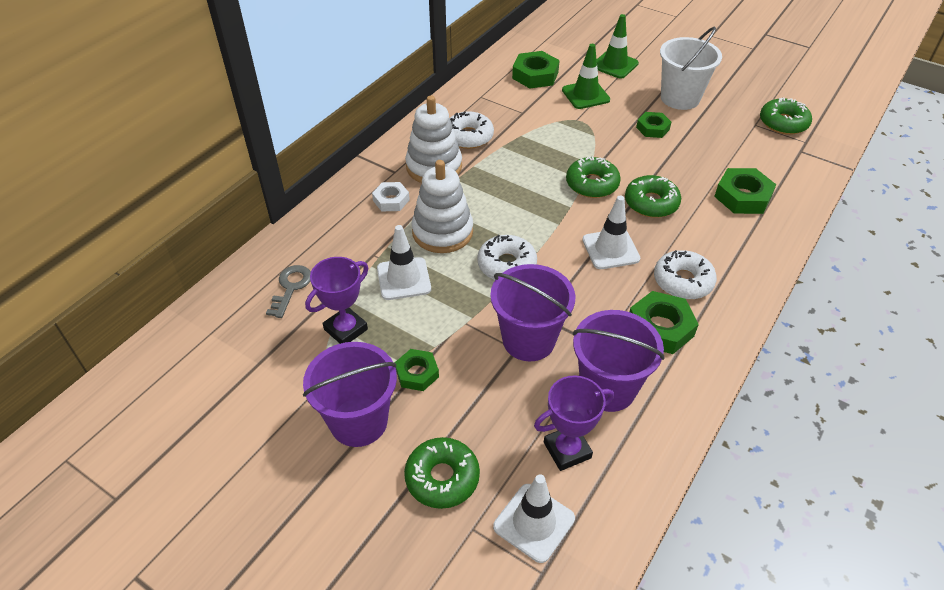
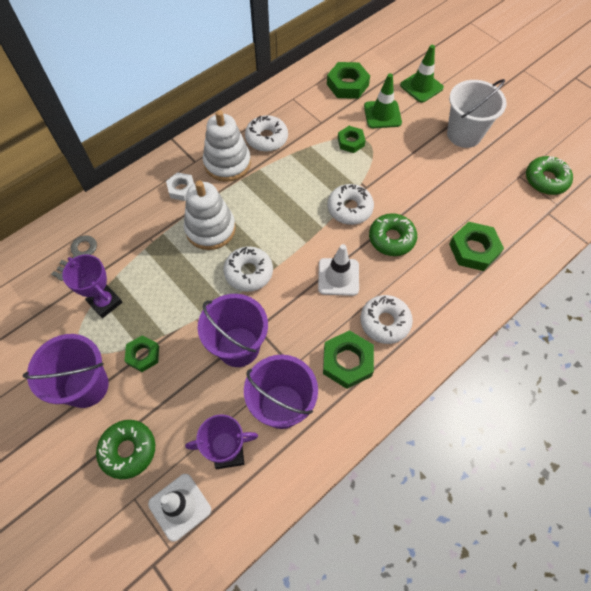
camera: 15 degrees right, 15 degrees up
(346, 329) = (105, 302): purple trophy -> purple trophy turned 75 degrees clockwise
(403, 279) = (164, 266): white traffic cone -> none
(592, 184) = (349, 208): green donut -> white donut
(652, 128) = (426, 162): green nut -> green nut (351, 142)

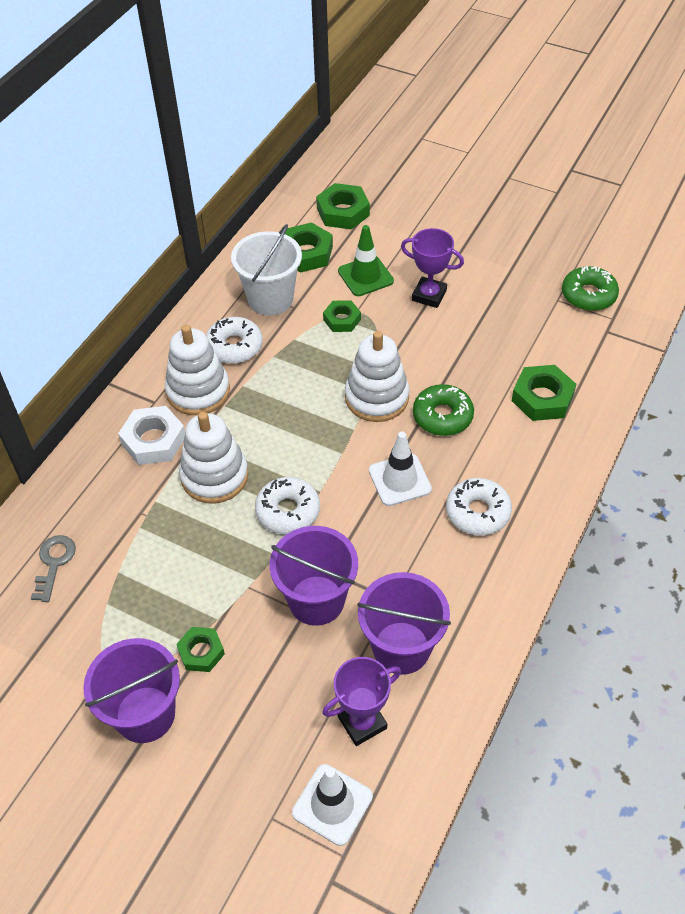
camera: 20 degrees left, 10 degrees down
(105, 302) = (120, 608): purple trophy -> purple trophy (429, 295)
(128, 450) = (237, 767): green donut -> none
(181, 189) = (153, 440): white nut -> white nut, size x1.57
(347, 362) = (454, 571): green nut -> green nut (343, 212)
(349, 208) = (377, 397): white donut -> white stacking toy
(421, 86) = (397, 230): green traffic cone -> none
(464, 134) = (473, 271): white bucket -> white bucket (270, 299)

